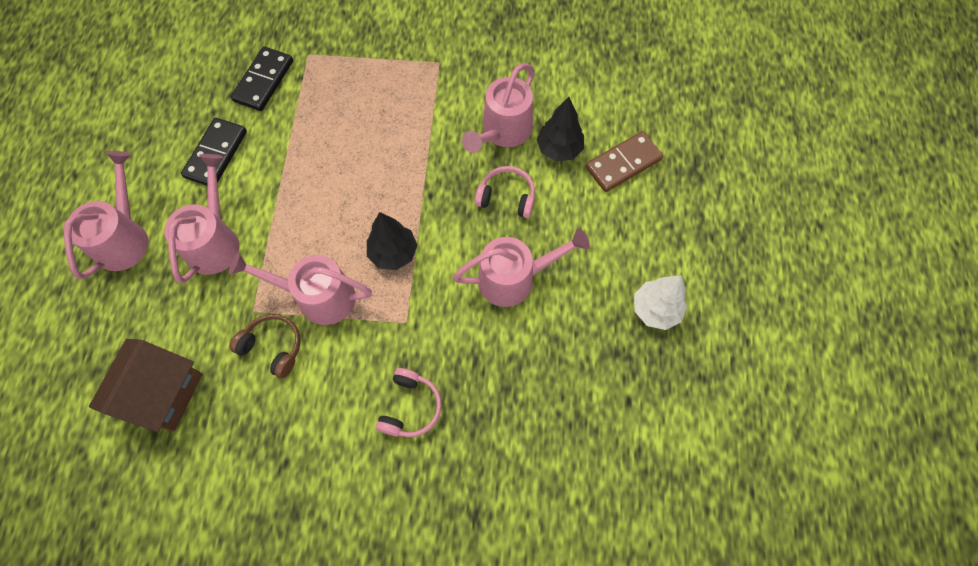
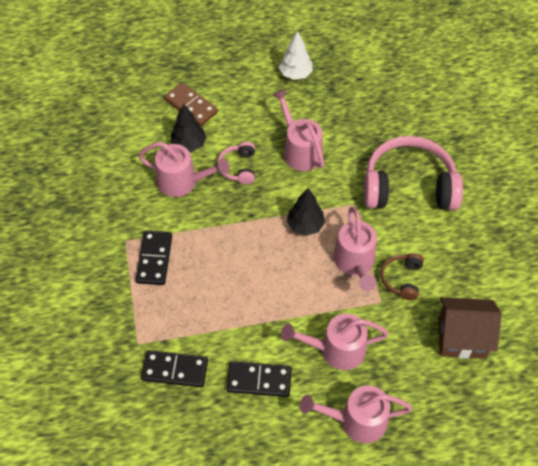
camera: 105 degrees left, 10 degrees down
(404, 85) = (154, 259): none -> black domino
(410, 407) = (408, 186): pink headphones -> pink headphones, size x2.16

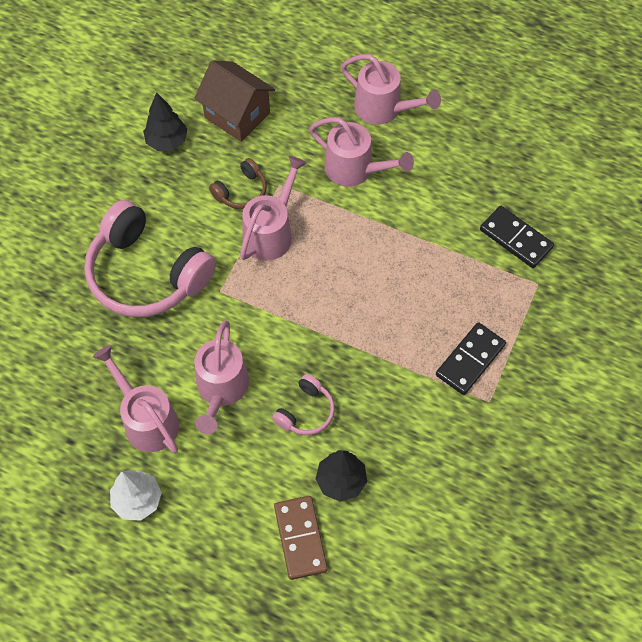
camera: 145 degrees left, 5 degrees up
(183, 182) = (380, 434): pink watering can -> pink watering can (146, 419)
(259, 380) = (443, 186): black domino -> none
(305, 225) = (287, 299): black tree -> black tree (167, 141)

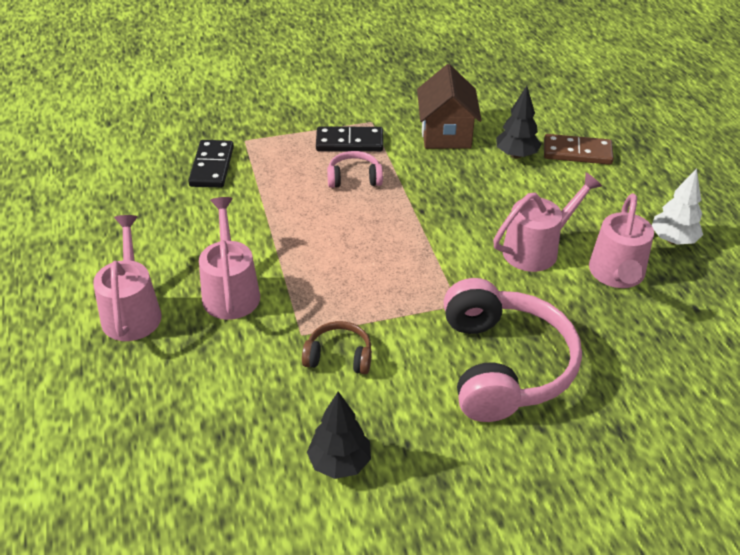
camera: 130 degrees left, 20 degrees down
(237, 115) = (244, 423): brown house -> brown house (446, 134)
(271, 232) = (360, 307): pink watering can -> none
(300, 538) = (577, 152): brown domino -> brown domino turned 60 degrees clockwise
(306, 412) = (492, 196): pink headphones -> pink headphones (354, 178)

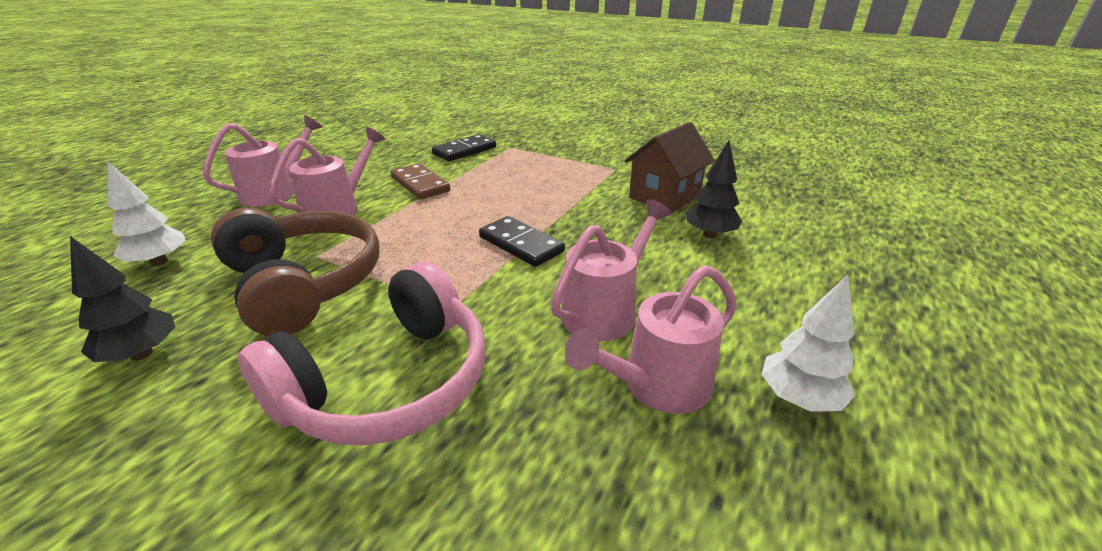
camera: 45 degrees right, 10 degrees down
(191, 422) = (159, 262): none -> white tree
(339, 356) = (304, 284): brown headphones -> brown headphones, size x2.16
(349, 142) = (576, 173): black domino -> black domino (521, 244)
(354, 178) = (539, 191): pink headphones -> none
(537, 249) = (605, 310): pink watering can -> pink watering can turned 60 degrees counterclockwise
(577, 152) = (785, 260): brown domino -> brown domino (420, 184)

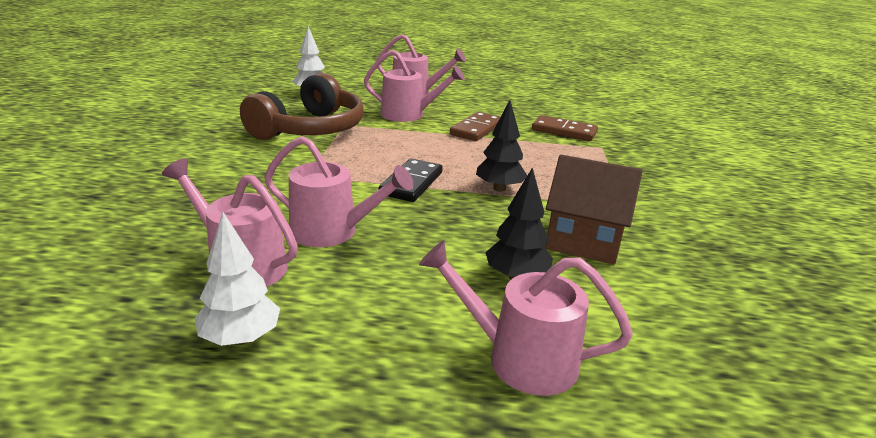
camera: 65 degrees right, 5 degrees down
(141, 354) = (230, 114): black tree -> black tree (499, 188)
(389, 382) = (222, 173): pink headphones -> none
(464, 151) = (564, 131): black domino -> brown domino
(813, 260) = (518, 358): none -> pink watering can

